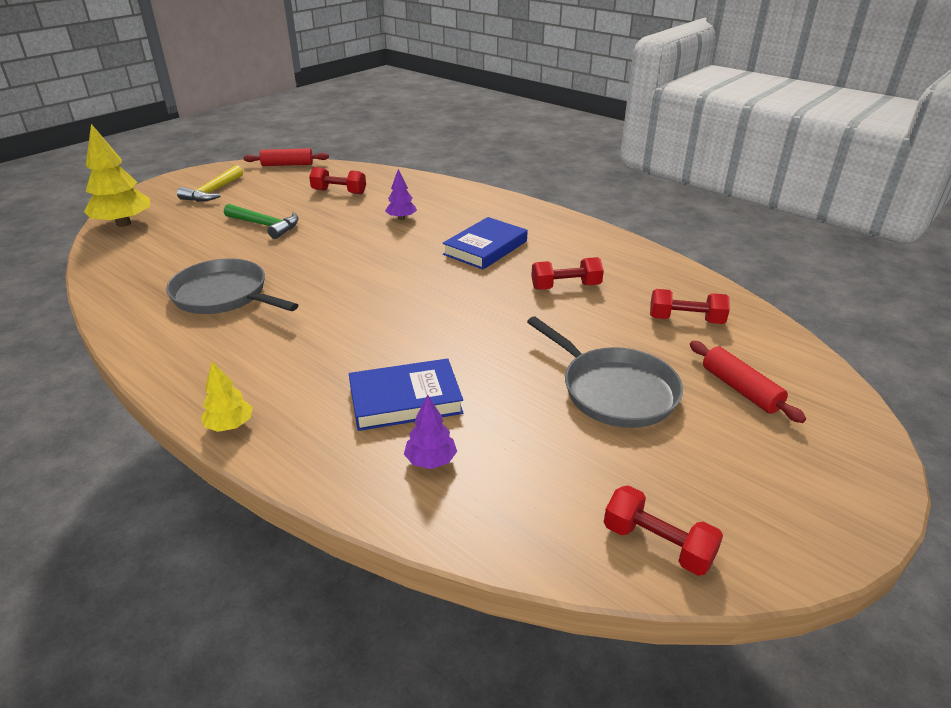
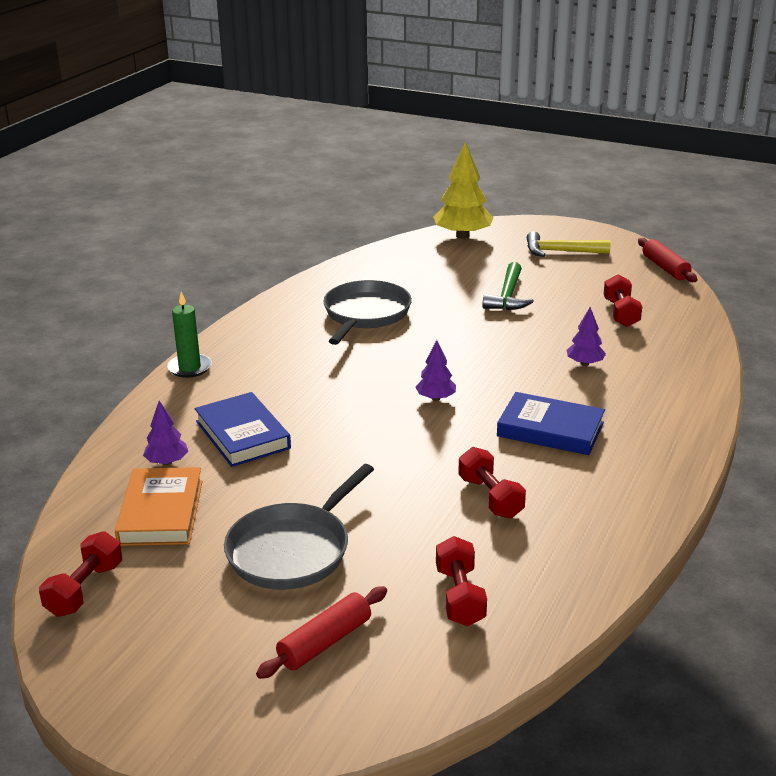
camera: 75 degrees right, 5 degrees down
(230, 425) = (189, 368): yellow tree -> green candle
(409, 285) = (436, 398): none -> purple tree
(528, 472) = (161, 512): none -> orange book

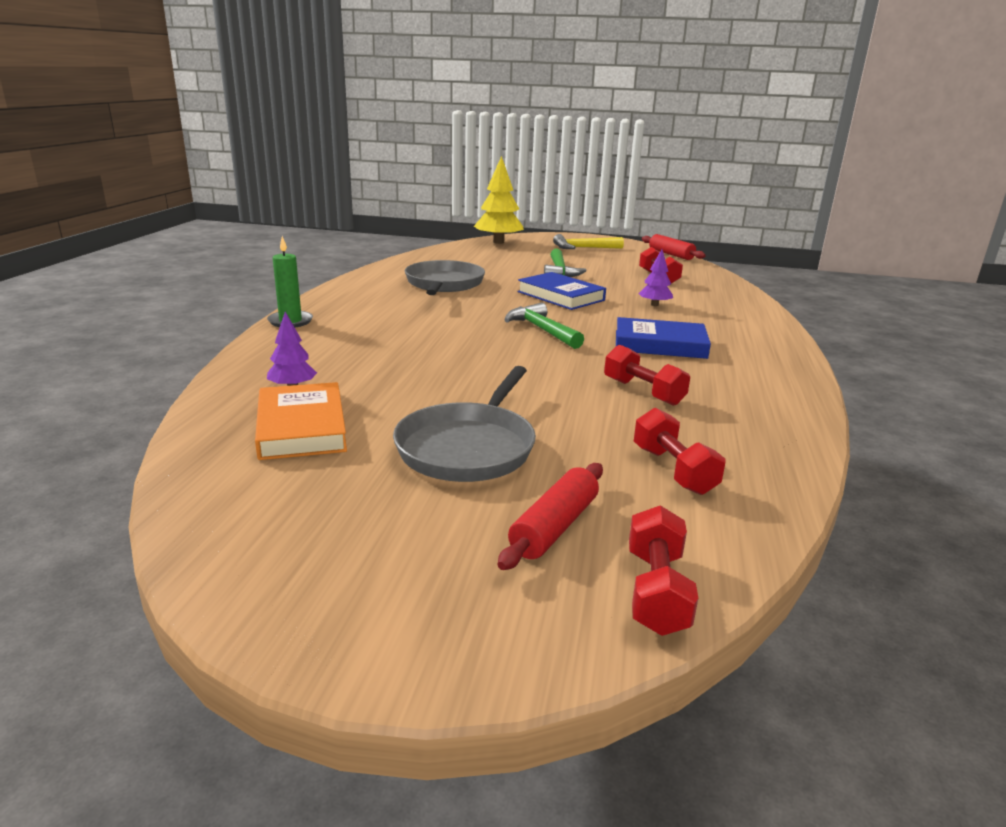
camera: 15 degrees left, 5 degrees down
(85, 589) = (228, 505): red dumbbell -> red dumbbell (656, 591)
(242, 435) = (366, 363): blue book -> blue book (560, 296)
(436, 398) = (542, 330): purple tree -> green hammer

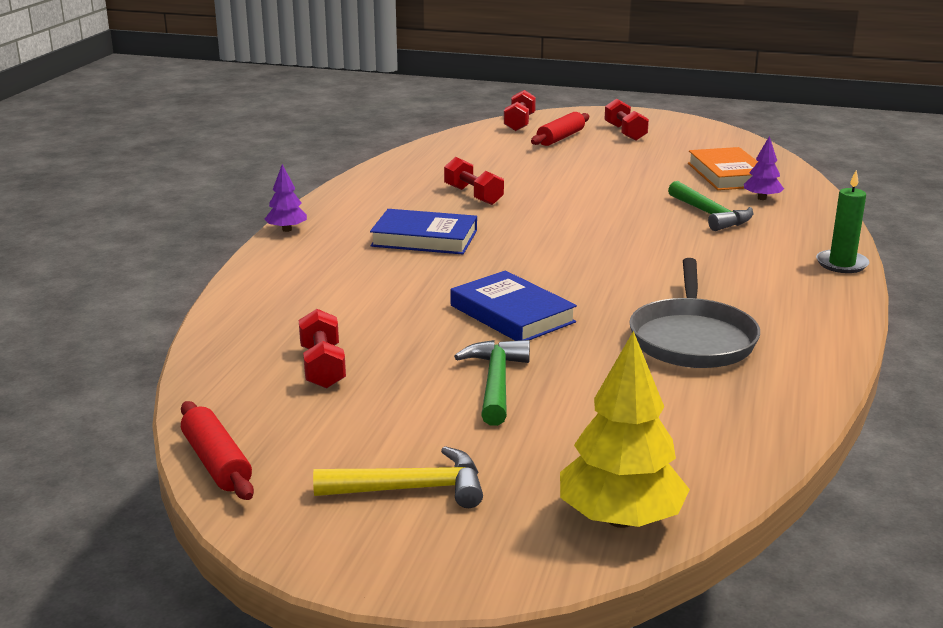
camera: 175 degrees left, 0 degrees up
(468, 447) = (610, 165): grey pan -> none
(542, 330) = (548, 255): green hammer -> green hammer (710, 215)
(654, 305) = (384, 298): purple tree -> purple tree (287, 229)
(673, 470) = (483, 155): red dumbbell -> red dumbbell (625, 132)

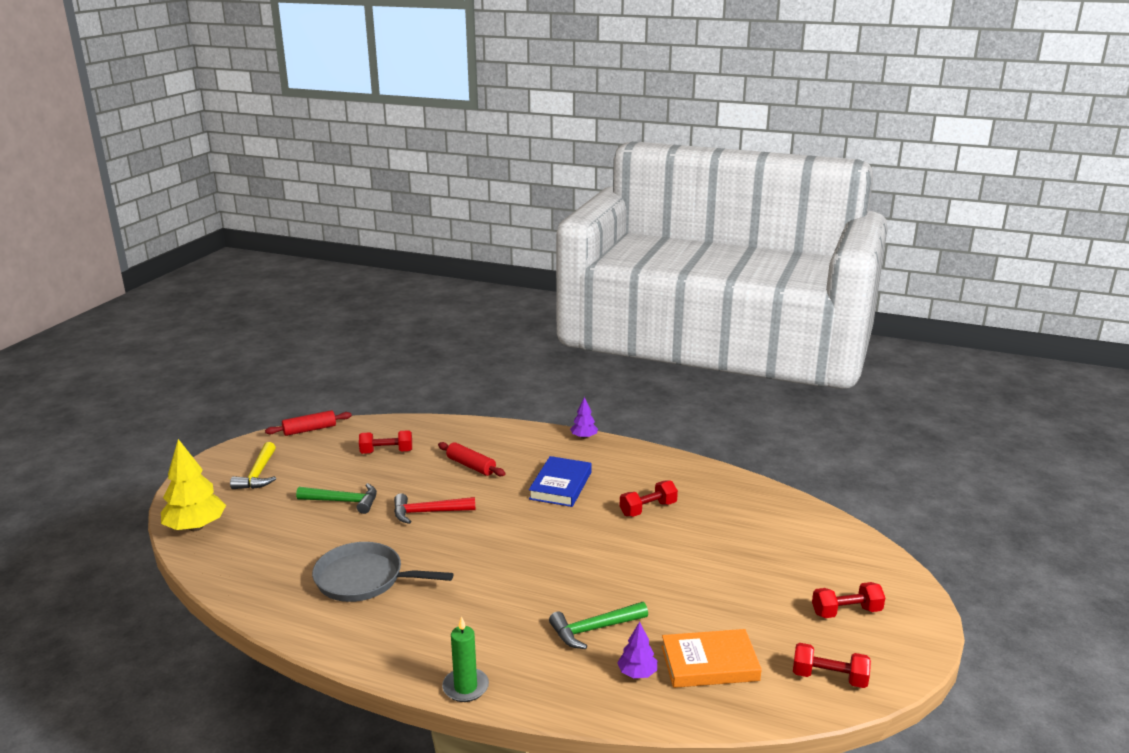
camera: 95 degrees right, 0 degrees up
(512, 314) = (428, 512): blue book -> red hammer
(519, 123) = (861, 545): red dumbbell -> red dumbbell (829, 677)
(560, 138) = (816, 566): red rolling pin -> red rolling pin (471, 466)

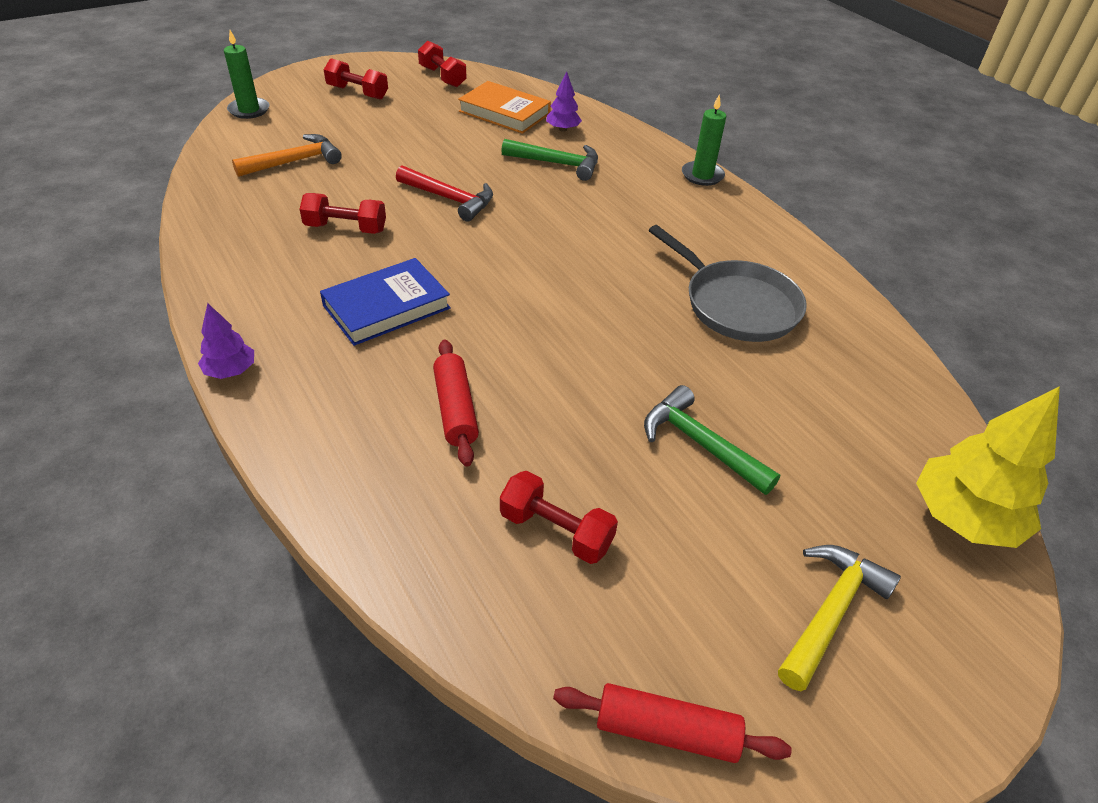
camera: 145 degrees left, 20 degrees up
(428, 512) = (593, 356): red hammer -> red hammer (450, 199)
(756, 530) = (294, 161): none -> orange hammer
(867, 550) = (249, 110): none -> green candle

